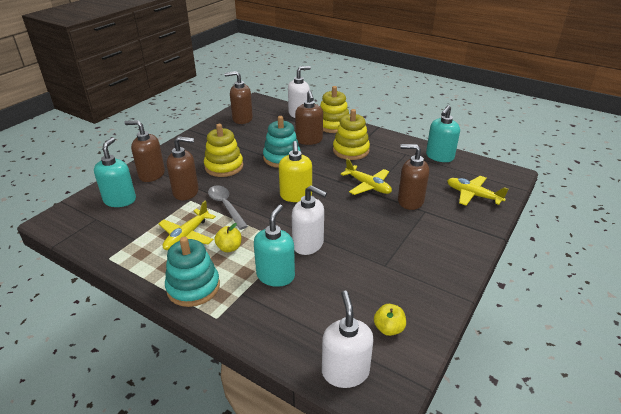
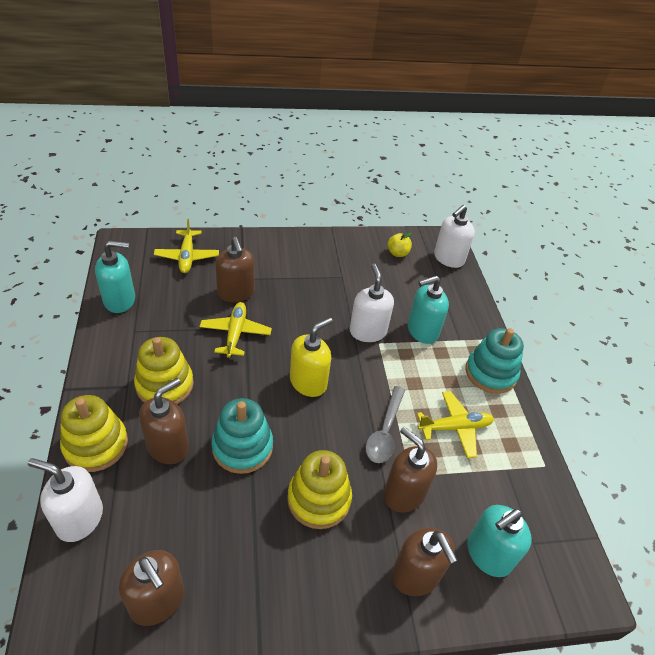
camera: 135 degrees left, 10 degrees up
(229, 248) = (430, 382): yellow apple -> none

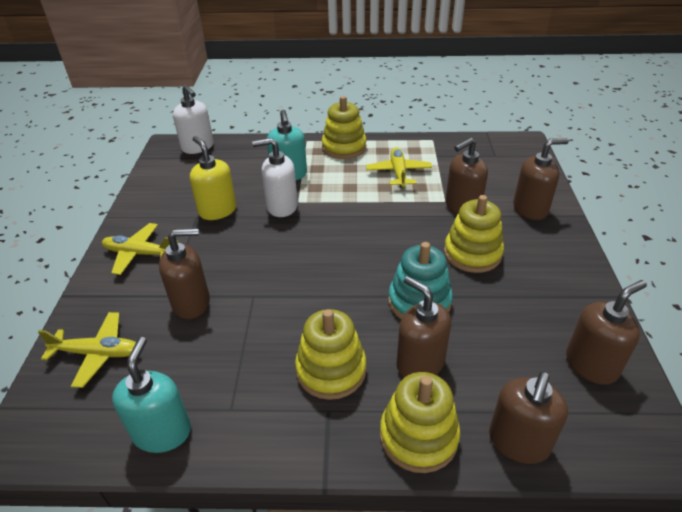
camera: 75 degrees left, 5 degrees down
(79, 519) = (518, 442): white soap dispenser -> brown soap dispenser
(235, 333) = (260, 304): yellow plane -> yellow plane (139, 254)
(308, 382) = (341, 251): yellow soap dispenser -> yellow soap dispenser (217, 210)
(385, 432) = (402, 209): grey spoon -> none
(397, 253) = (176, 175): yellow apple -> none
(488, 554) = (507, 175): turquoise soap dispenser -> none
(490, 373) = (344, 147): turquoise stacking toy -> yellow stacking toy

